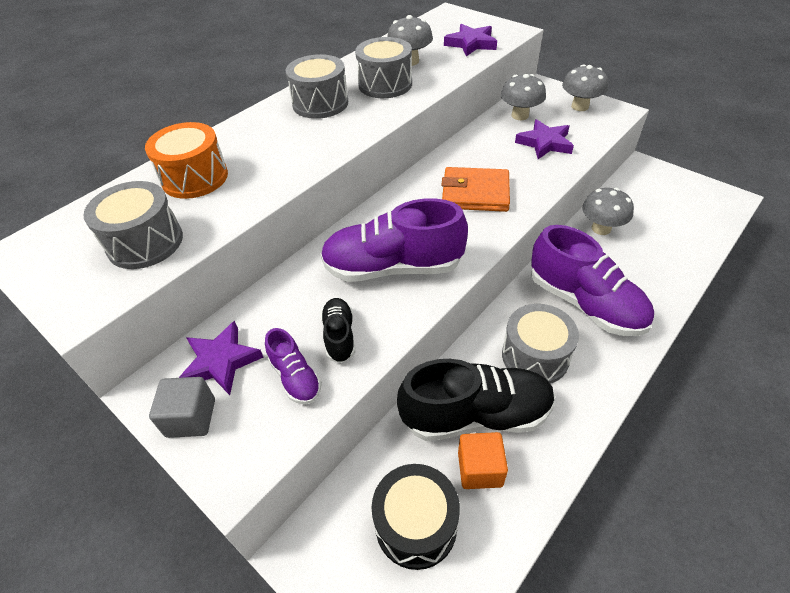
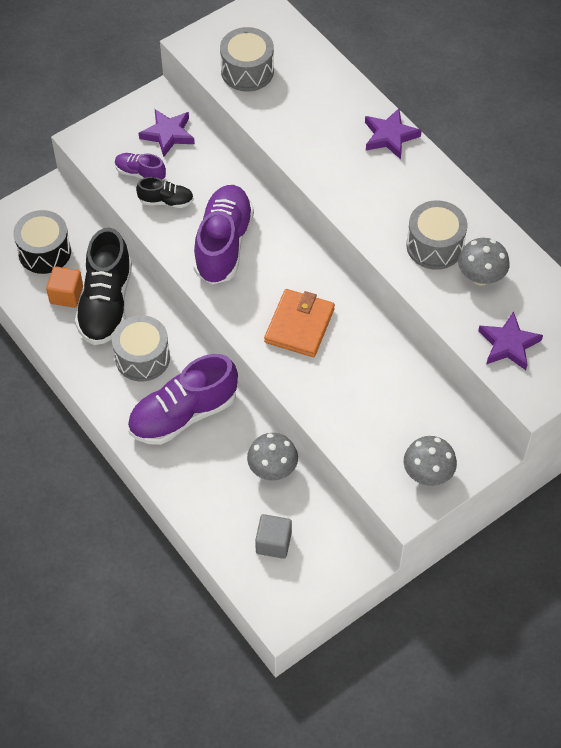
camera: 100 degrees right, 10 degrees up
(191, 418) = (129, 119): grey cube -> grey cube (273, 543)
(195, 178) = (318, 96): orange drum -> none
(295, 377) = (140, 173): purple shoe -> purple shoe turned 45 degrees clockwise
(320, 103) = (412, 188): grey drum -> none
(520, 115) = (425, 407): grey mushroom -> none
(544, 143) = (363, 411): purple star -> purple star (390, 136)

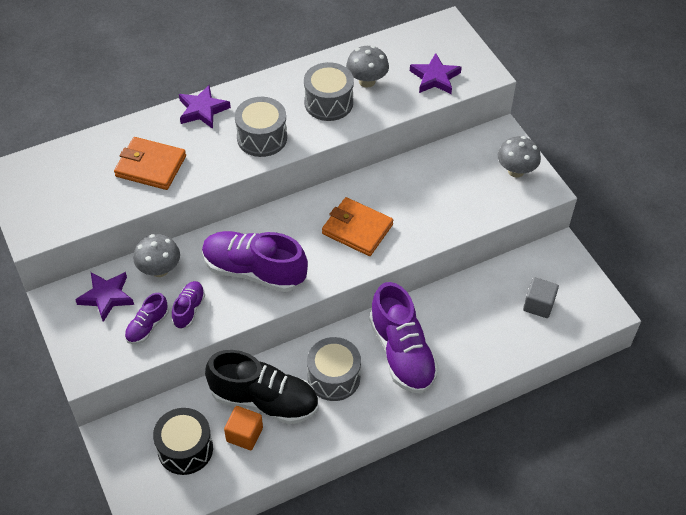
camera: 80 degrees left, 5 degrees down
(166, 201) = (189, 309): black shoe -> purple shoe
(247, 71) = (86, 197): grey drum -> grey drum (262, 137)
(272, 469) = (468, 294): grey mushroom -> grey mushroom (159, 269)
(299, 111) = (150, 166): none -> orange wallet

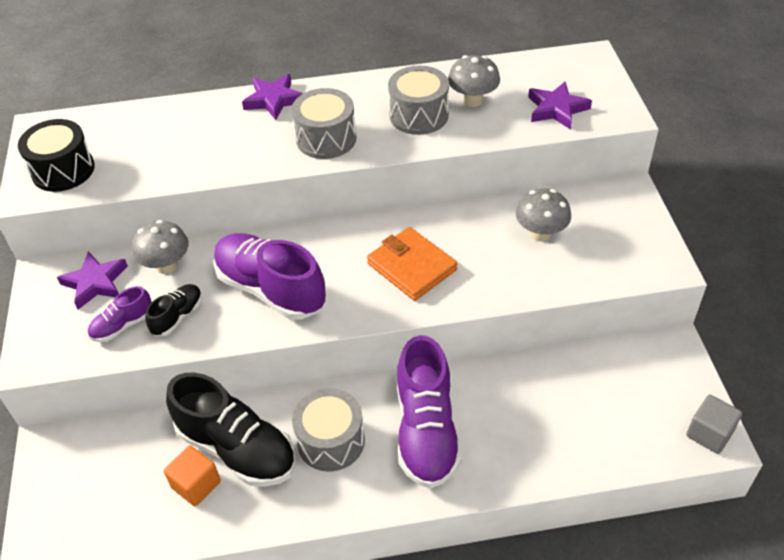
camera: 20 degrees right, 5 degrees down
(150, 166) = (189, 147): orange wallet -> none
(185, 449) = (120, 484): black drum -> black drum (63, 170)
(189, 309) = (178, 316): purple shoe -> black shoe
(516, 171) = (634, 237): grey mushroom -> grey mushroom (540, 233)
(538, 305) = (624, 411): grey cube -> grey cube (709, 433)

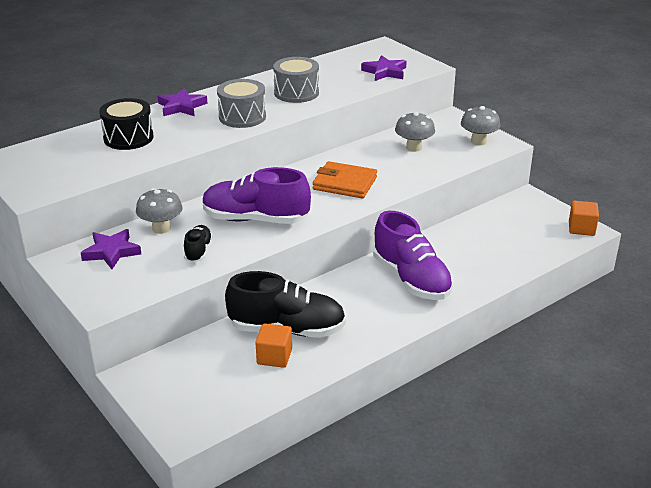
camera: 30 degrees left, 15 degrees down
(63, 170) = (48, 176): black drum -> black drum (128, 138)
(123, 325) = (159, 267): purple shoe -> none
(331, 441) = (351, 304): grey drum -> none
(473, 100) = (326, 79): grey mushroom -> grey mushroom (478, 141)
(709, 433) = (581, 228): grey cube -> orange cube

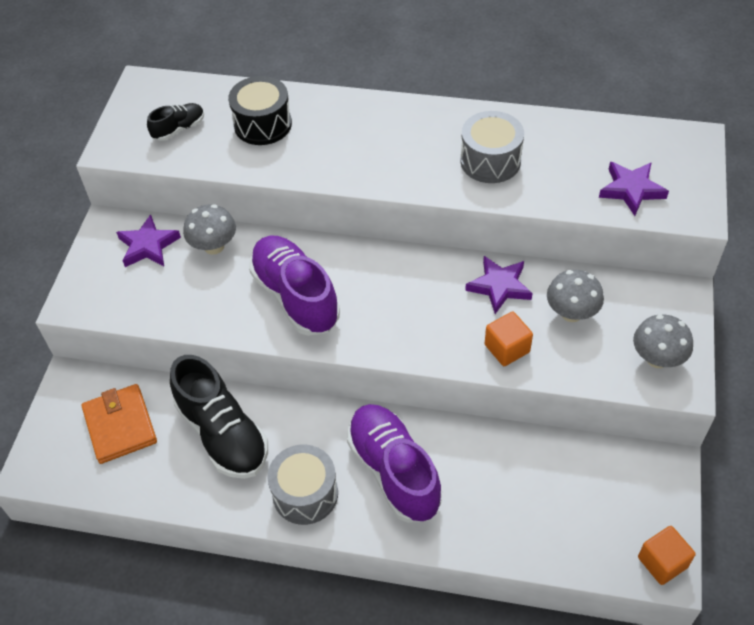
camera: 50 degrees right, 20 degrees up
(181, 107) = (359, 109): purple star -> purple star (499, 286)
(198, 251) = (206, 299): black shoe -> black shoe (179, 129)
(242, 117) = (391, 163): grey drum -> grey drum (305, 494)
(274, 357) = (177, 455): orange cube -> orange cube (507, 348)
(344, 183) = (432, 311): orange wallet -> orange wallet (120, 426)
(411, 279) = (394, 471): purple shoe -> purple shoe turned 135 degrees clockwise

